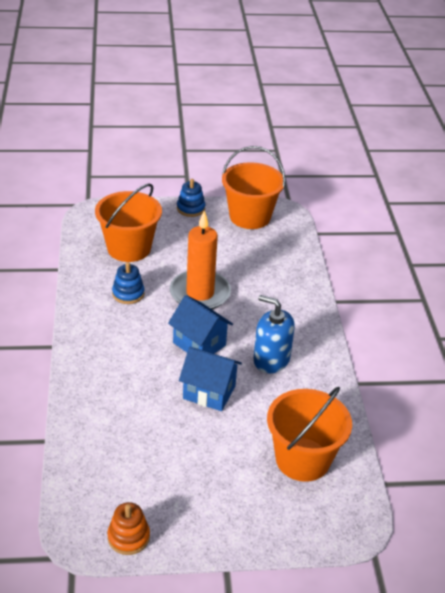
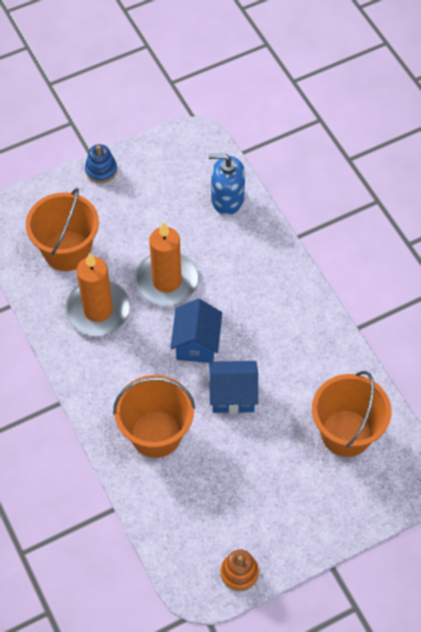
camera: 20 degrees left, 20 degrees up
(128, 294) = (98, 310): blue stacking toy -> orange candle
(199, 344) = (196, 344): blue house -> blue house turned 75 degrees clockwise
(250, 217) = (166, 158): orange bucket -> orange bucket (156, 434)
(271, 359) = (270, 334): blue soap dispenser -> blue soap dispenser (227, 199)

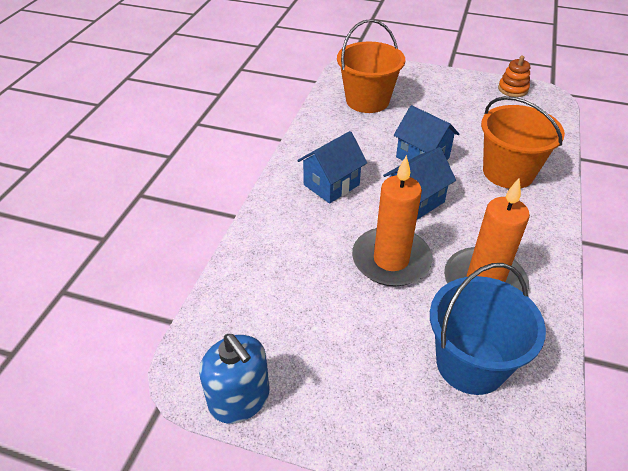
camera: 135 degrees left, 15 degrees down
(67, 251) = (470, 363): orange bucket -> blue bucket
(101, 170) = (341, 431): blue stacking toy -> none
(227, 199) = (249, 285): blue soap dispenser -> blue soap dispenser (239, 399)
(267, 310) = (331, 185): none -> blue house

